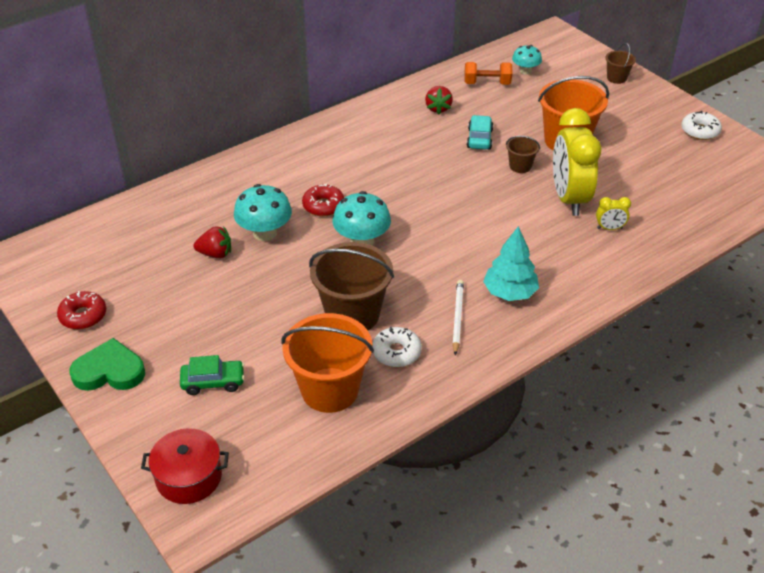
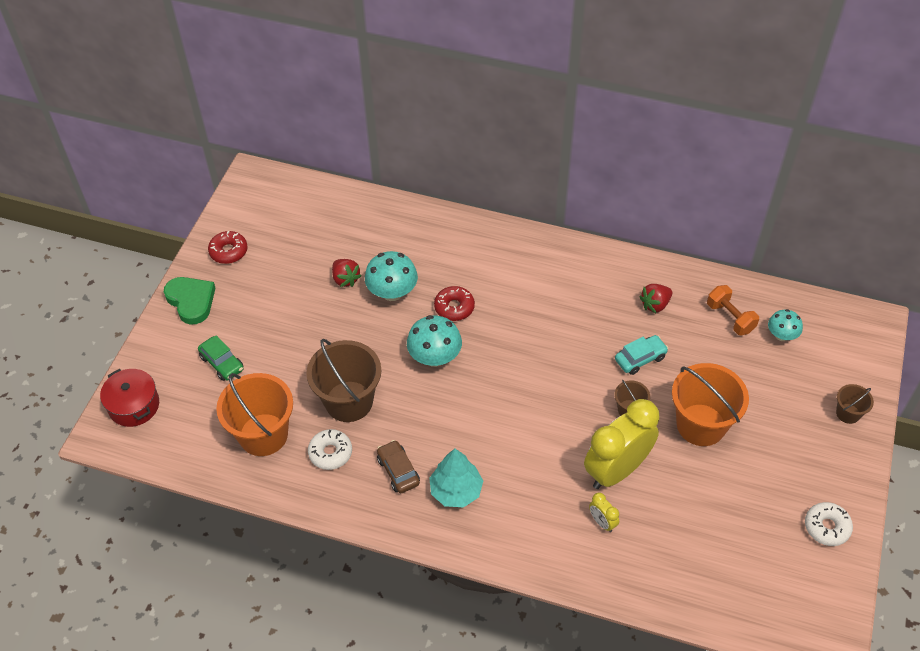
camera: 55 degrees right, 10 degrees up
(457, 318) = (398, 471): white pencil -> brown car

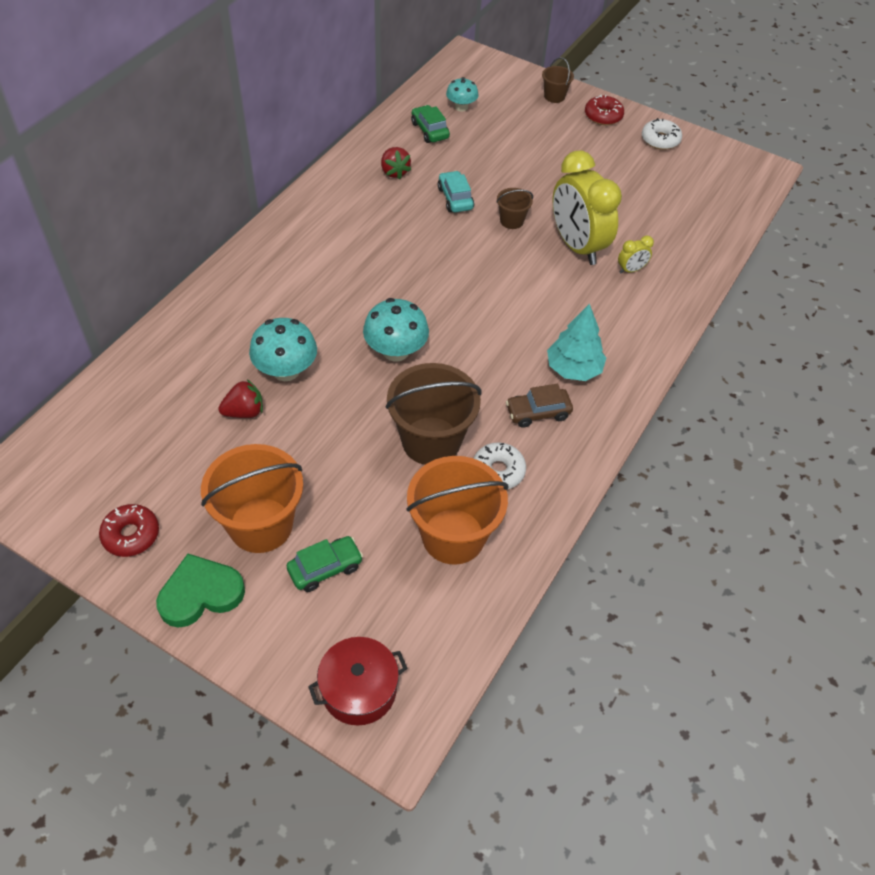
camera: 80 degrees left, 0 degrees up
(454, 307) = (333, 320): red donut -> red donut (603, 116)
(701, 425) = (542, 180): orange bucket -> orange bucket (261, 525)
(730, 318) = (430, 130): orange dumbbell -> green car

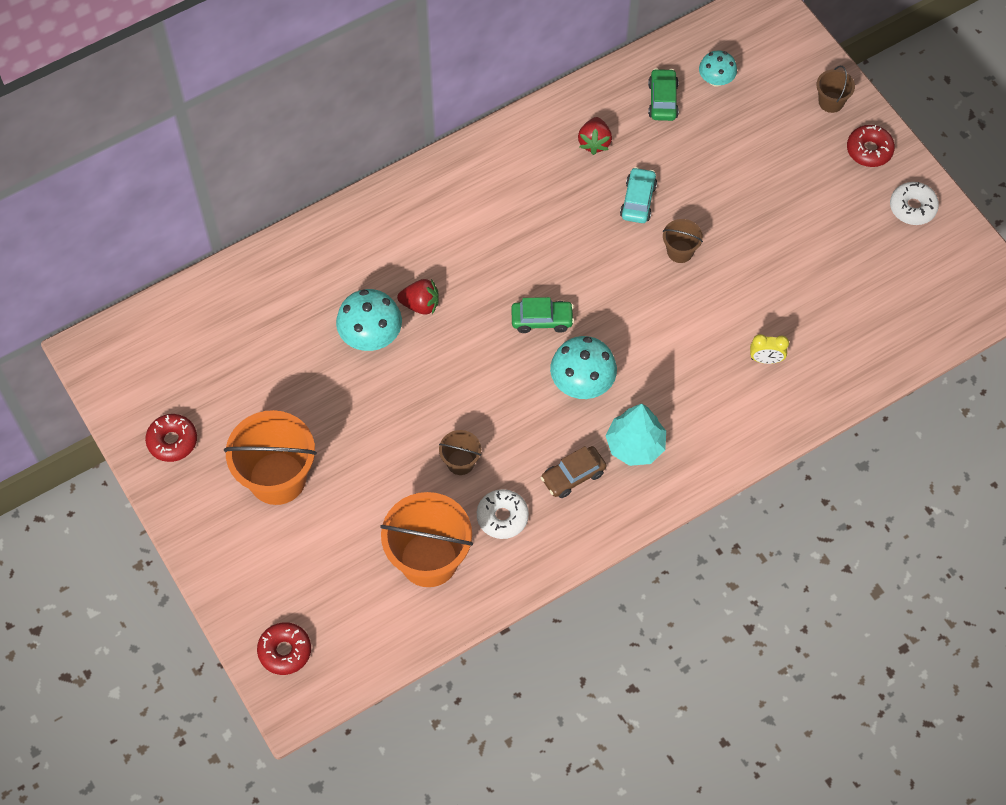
camera: 30 degrees right, 10 degrees up
(200, 593) = (203, 517): green heart -> none
(244, 412) = (314, 363): red strawberry -> red strawberry (420, 304)
(325, 568) = (310, 540): green car -> green car (542, 320)
(359, 689) = (285, 651): red pot -> red donut
(396, 351) = (480, 356): turquoise mushroom -> turquoise mushroom (582, 383)
(431, 441) = (460, 462): brown bucket -> brown bucket, size x0.48
(538, 412) = (573, 476): brown car -> brown car turned 45 degrees counterclockwise
(577, 246) = (728, 309): yellow clock -> none

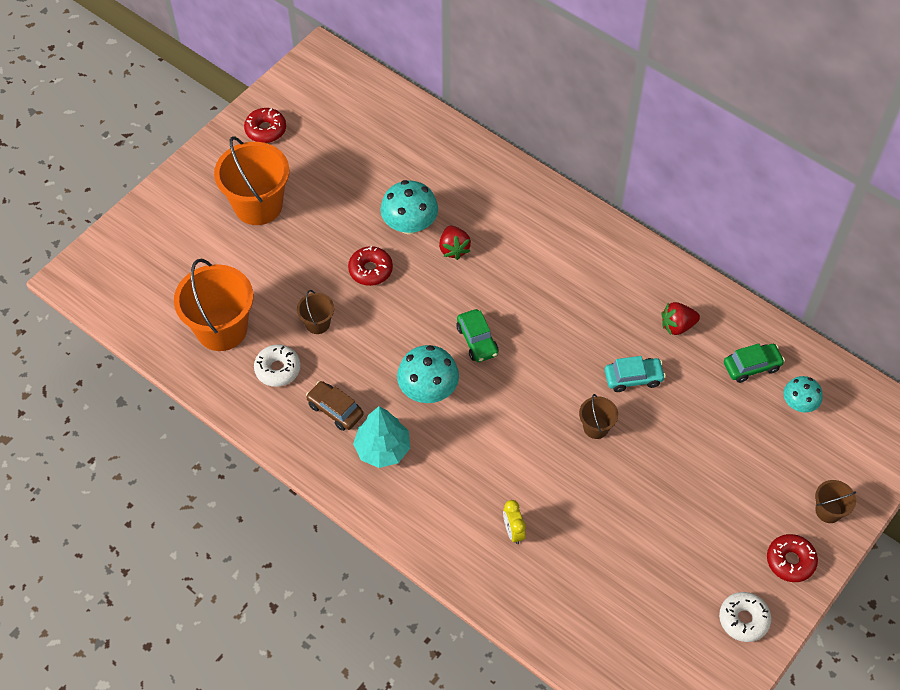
camera: 70 degrees right, 5 degrees down
(285, 651) = (113, 259): red donut -> red donut (370, 270)

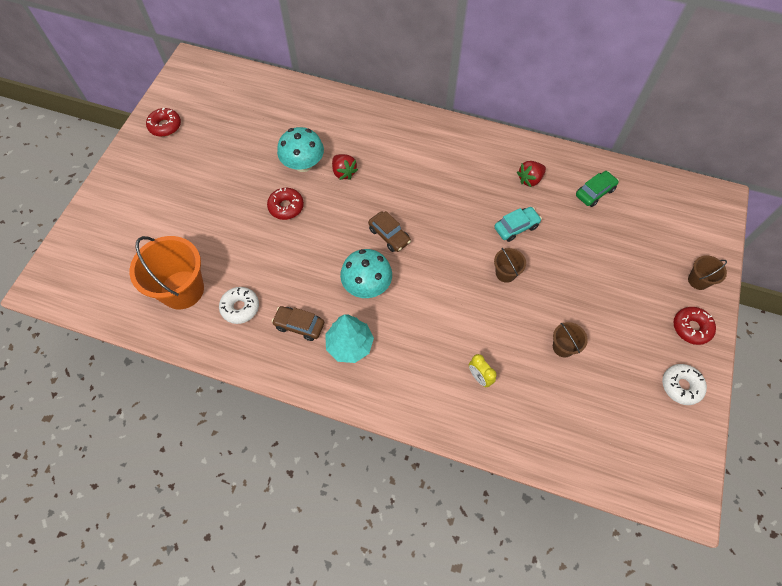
camera: 20 degrees left, 5 degrees up
(258, 205) = (179, 184): orange bucket -> none
(317, 323) = (259, 261): brown bucket -> brown bucket (563, 347)
(477, 340) = (389, 235): green car -> brown car
(799, 403) = (639, 209): turquoise mushroom -> none

